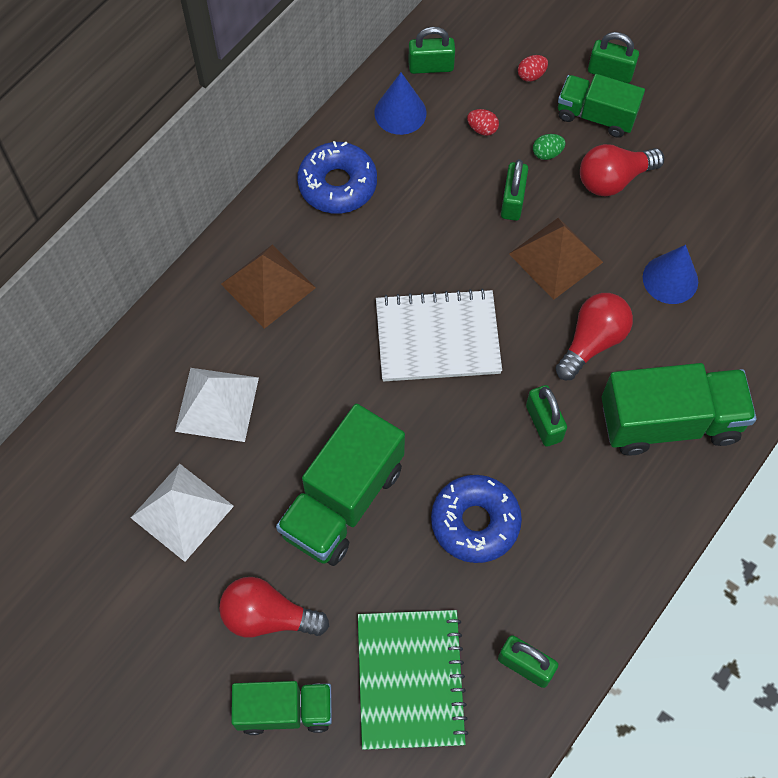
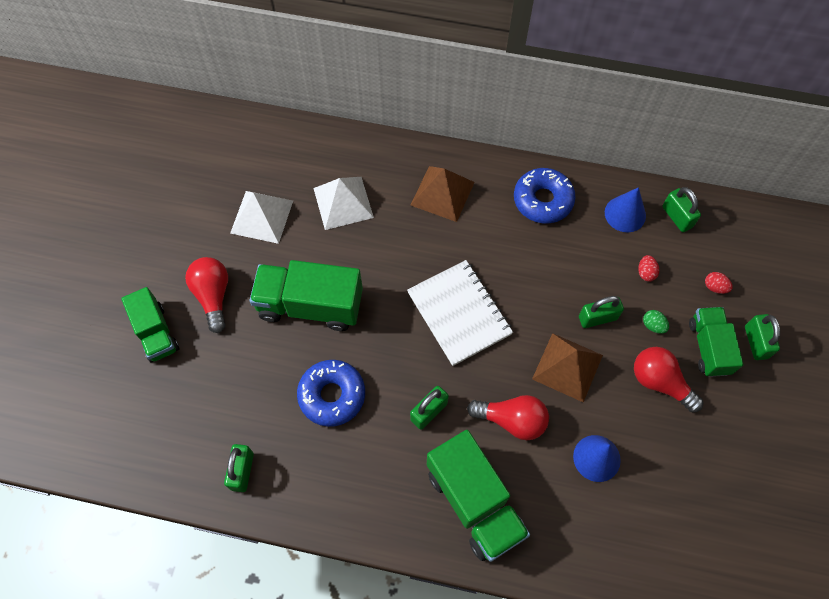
camera: 65 degrees right, 0 degrees up
(410, 680) = (204, 400): green notebook -> none

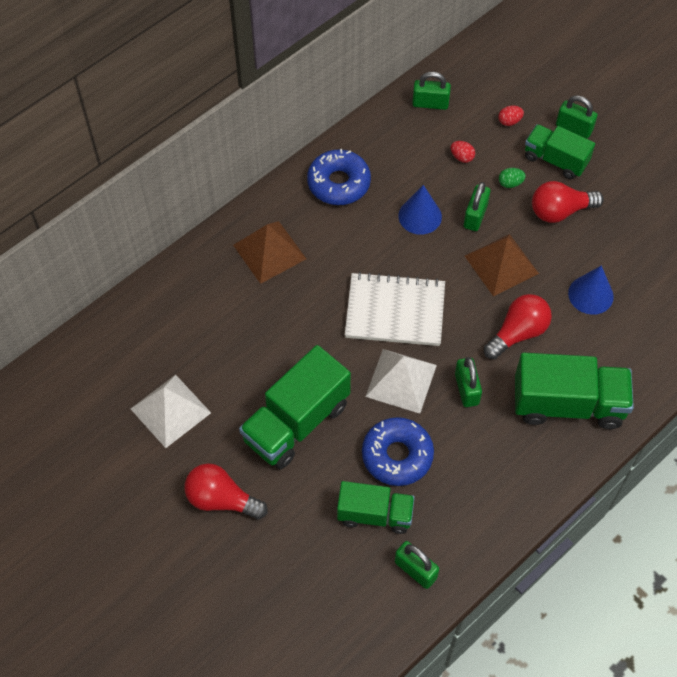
camera: 55 degrees left, 5 degrees down
(156, 333) = (221, 571): green truck -> green truck (375, 514)
(343, 202) = (213, 334): white pyramid -> white pyramid (401, 380)
(625, 214) = (399, 135): blue cone -> blue cone (420, 216)

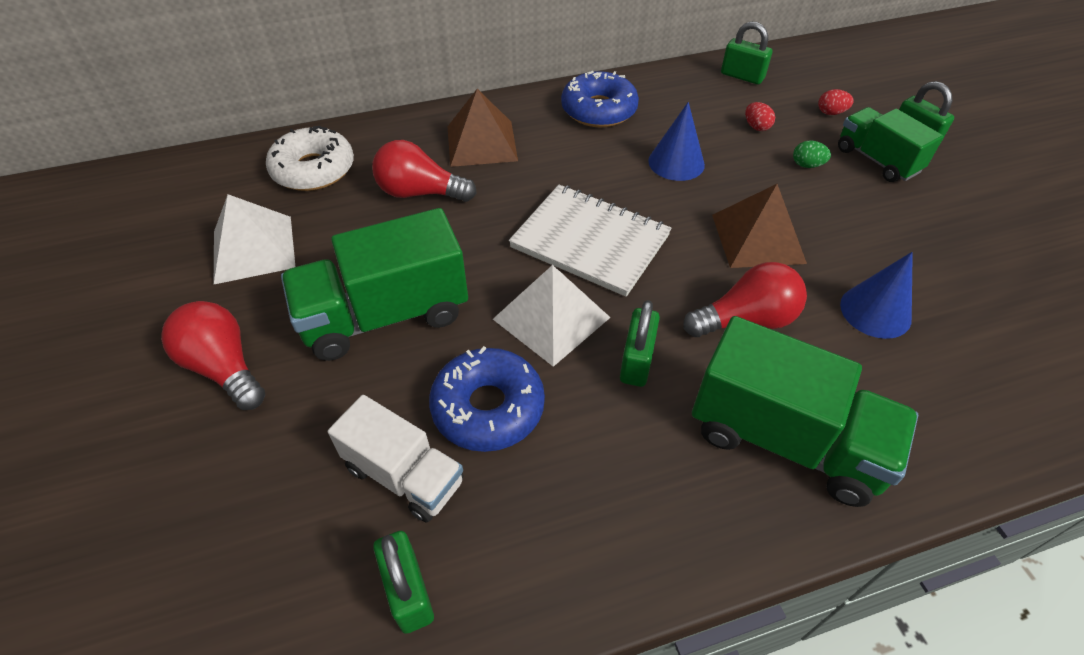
camera: 25 degrees right, 10 degrees down
(160, 327) = (313, 170): none -> white donut
(375, 514) = (404, 475): green truck -> white truck
(475, 216) = (746, 182): green padlock -> none
(560, 211) = (864, 209): red light bulb -> red light bulb (420, 193)

